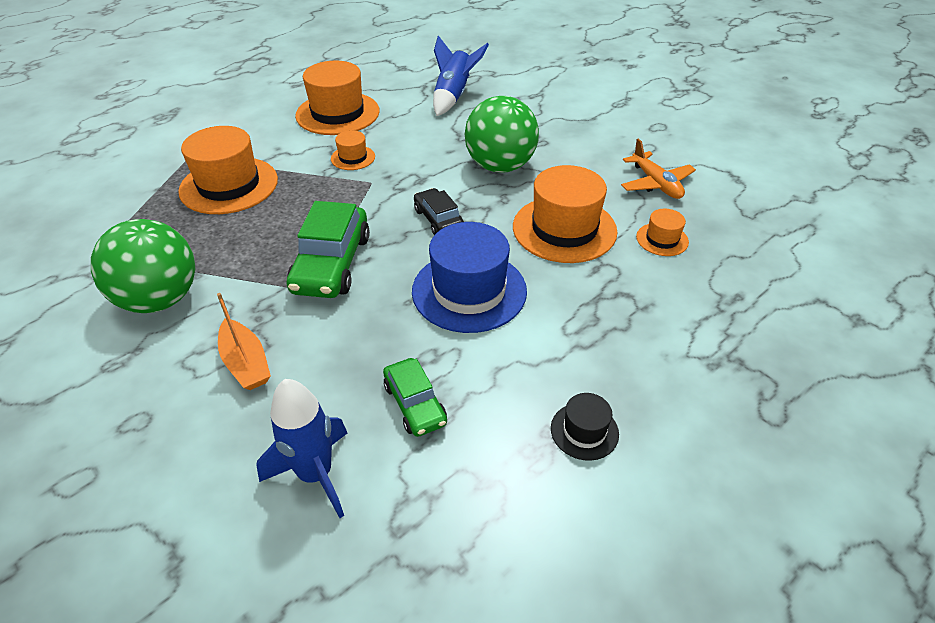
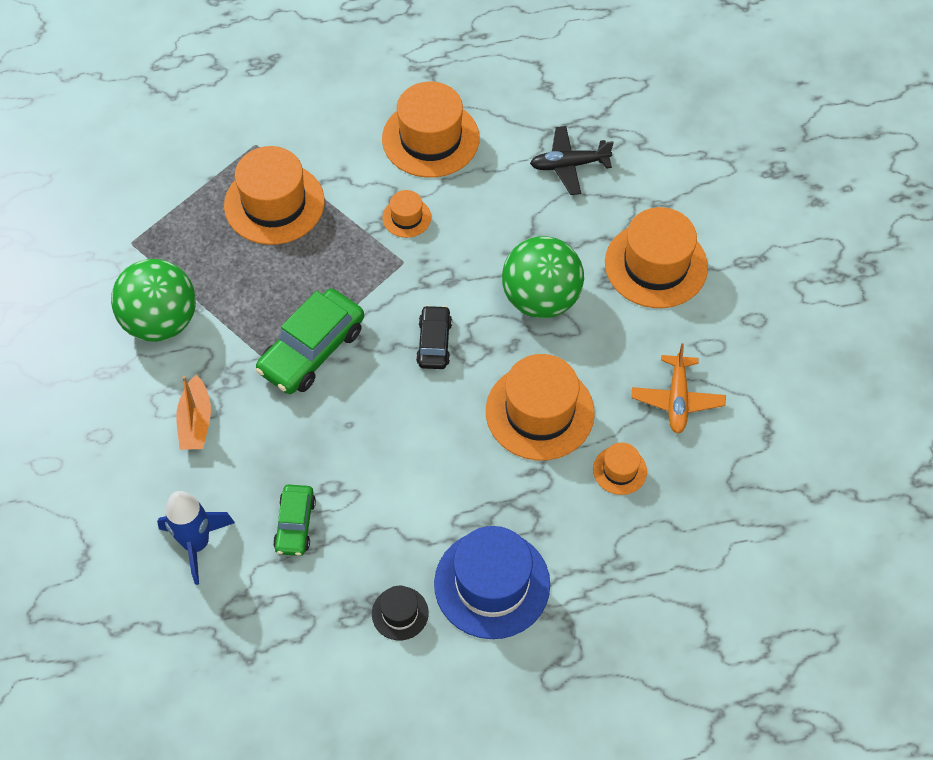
camera: 30 degrees right, 15 degrees up
(453, 96) = (569, 165): blue rocket -> black plane
(469, 291) = (405, 439): blue hat -> blue hat (492, 584)
(563, 123) = (656, 265): none -> orange hat

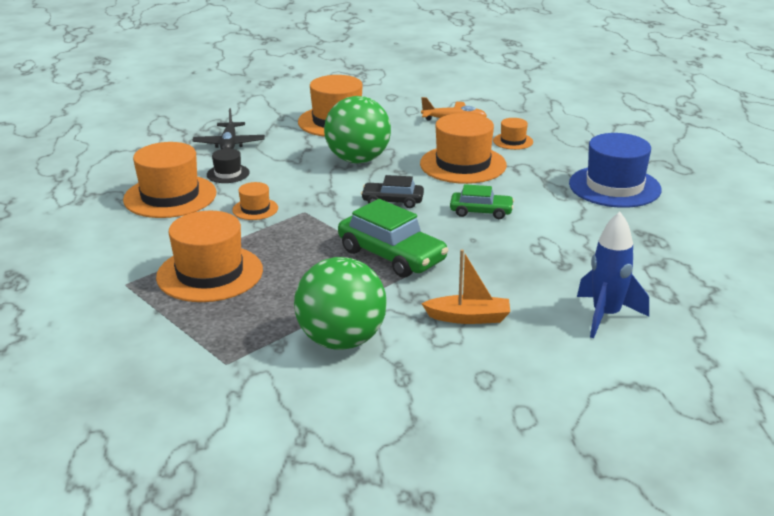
camera: 85 degrees left, 30 degrees down
(295, 524) = (576, 265): green car -> green car (481, 212)
(400, 613) = (649, 221): black hat -> black hat (228, 174)

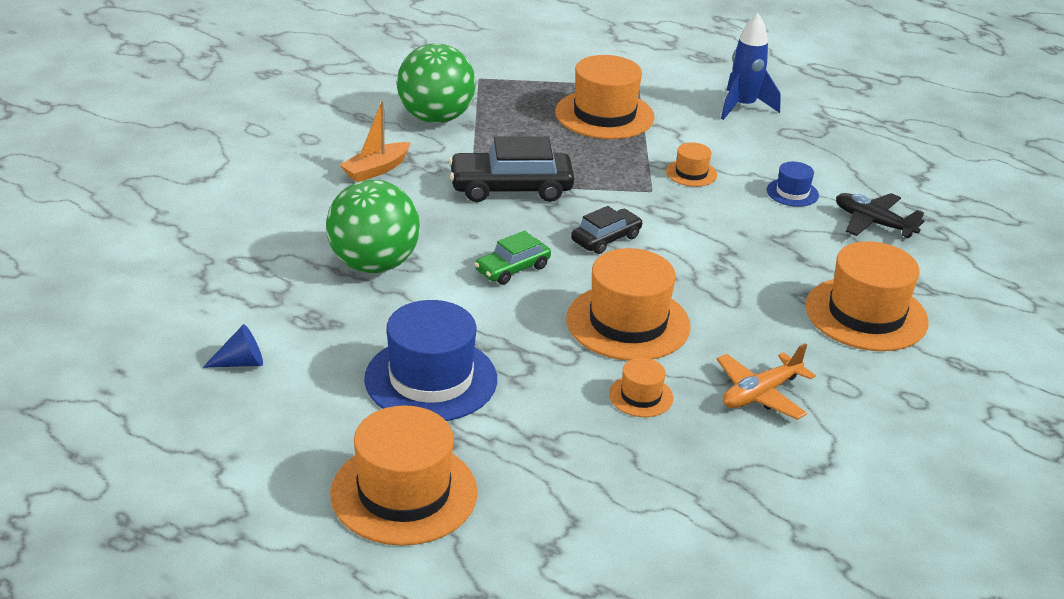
camera: 130 degrees right, 5 degrees up
(170, 196) = (776, 150): orange hat -> orange hat (404, 493)
(228, 174) = (792, 193): black hat -> blue hat
(358, 160) = (731, 270): green ball -> green ball (373, 264)
(391, 255) = (511, 188): green car -> black car
(606, 316) = (275, 219): blue rocket -> blue rocket (743, 107)
(726, 237) = (241, 363): none -> blue cone

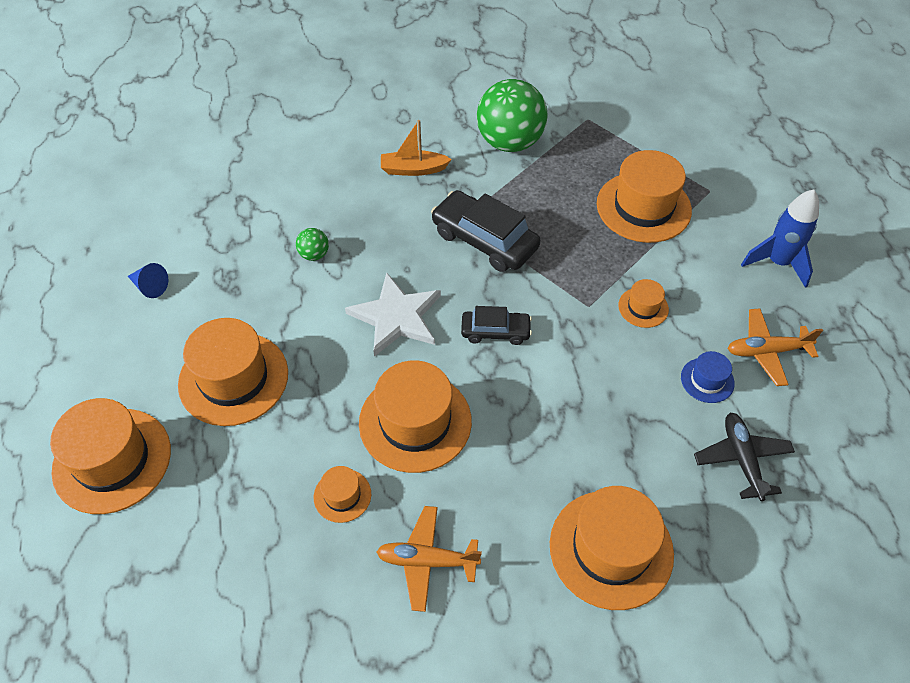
camera: 45 degrees right, 20 degrees up
(373, 264) = (314, 254): green ball -> green ball, size x0.43
(431, 379) = (233, 378): blue hat -> orange hat
(512, 269) = (396, 317): green car -> white star
(806, 158) = (767, 351): none -> orange plane

